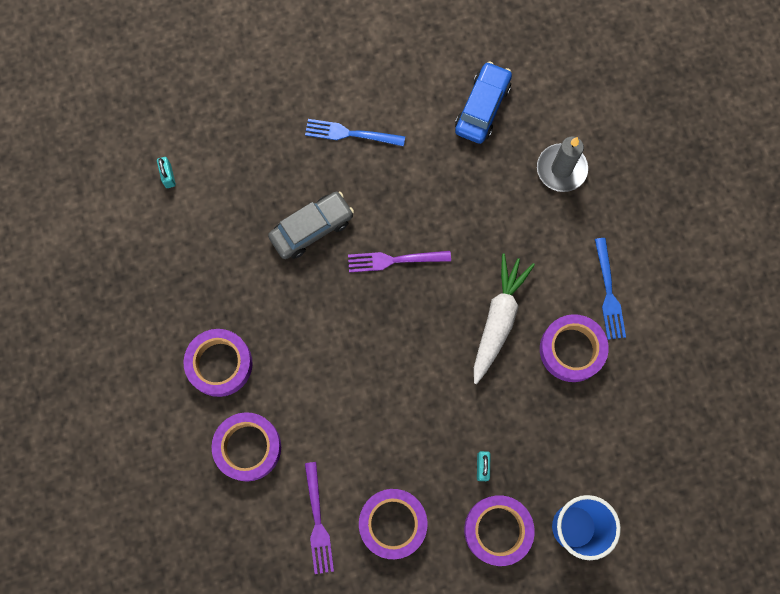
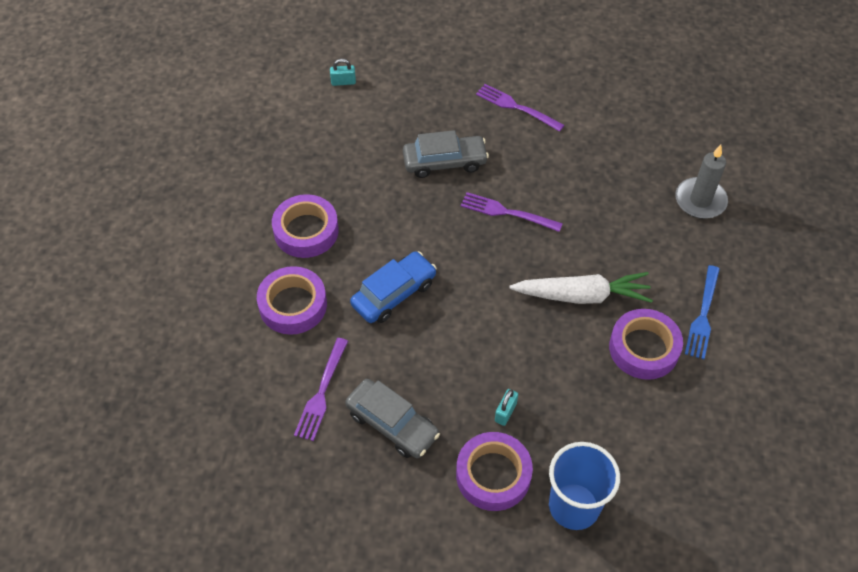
camera: 25 degrees right, 20 degrees down
(168, 176) = (343, 82): turquoise padlock -> turquoise padlock turned 75 degrees clockwise
(351, 134) = (516, 107): blue fork -> purple fork
(393, 523) = (392, 424): purple tape -> grey car
(482, 108) = (646, 129): blue car -> blue car (394, 294)
(498, 320) = (582, 295): white carrot -> white carrot turned 45 degrees clockwise

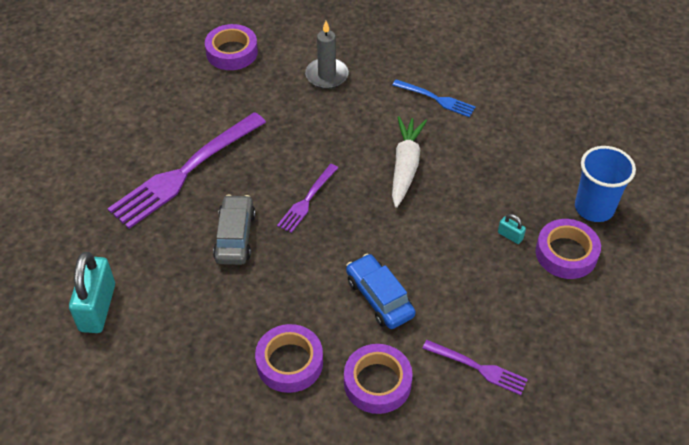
camera: 80 degrees left, 5 degrees down
(343, 82) = (97, 307): turquoise padlock -> turquoise padlock, size x2.31
(392, 424) = (515, 317): grey car -> none
(516, 107) = (185, 172): purple fork -> purple fork, size x2.01
(644, 348) = (461, 139): purple tape -> purple tape (232, 52)

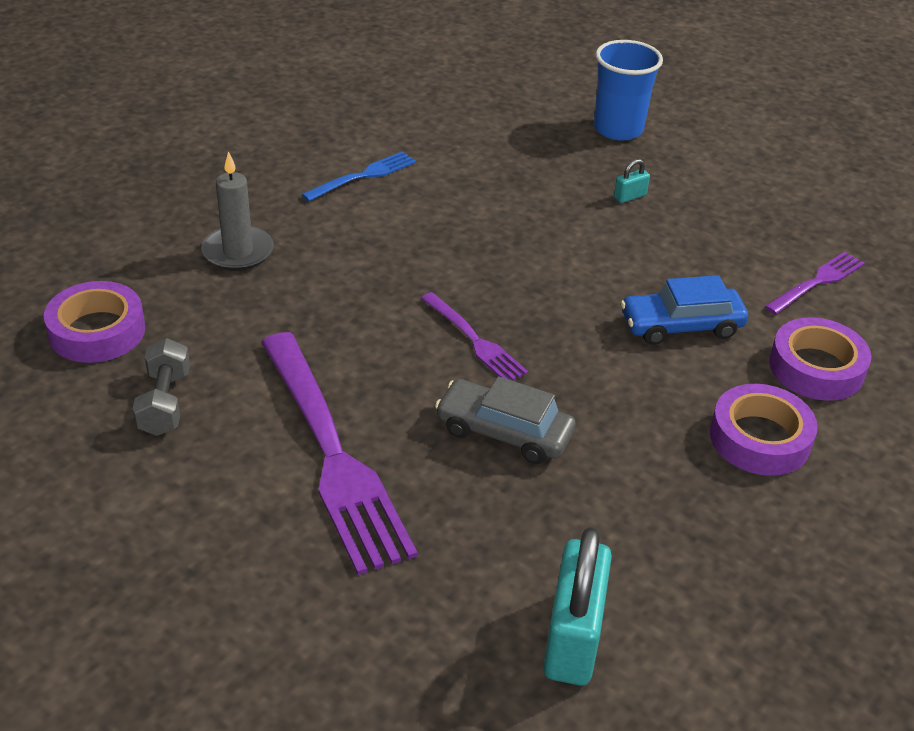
camera: 70 degrees left, 10 degrees down
(97, 307) = (573, 638): turquoise padlock -> turquoise padlock turned 75 degrees clockwise
(192, 97) = (165, 403): none -> grey dumbbell
(405, 166) = (467, 237): white carrot -> none
(566, 253) = (675, 168): purple tape -> none

